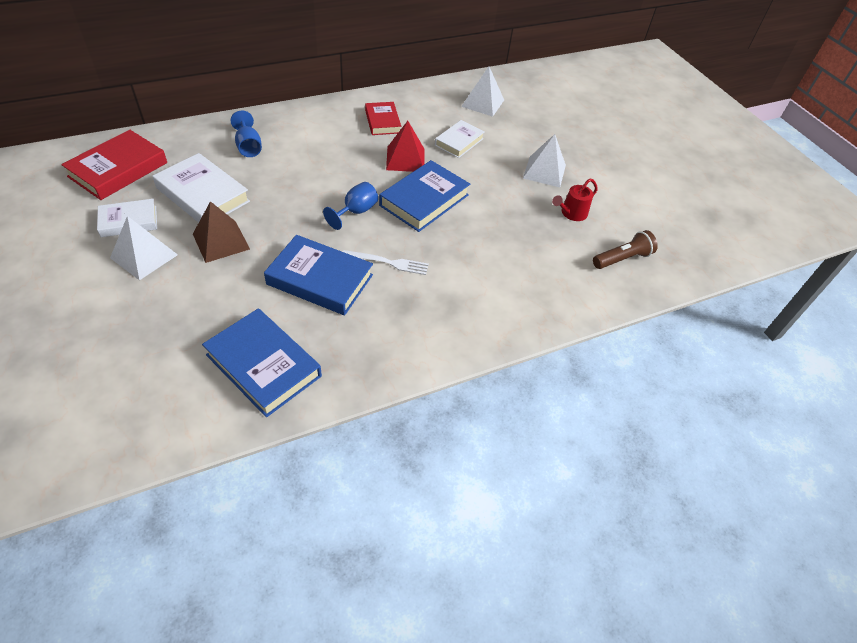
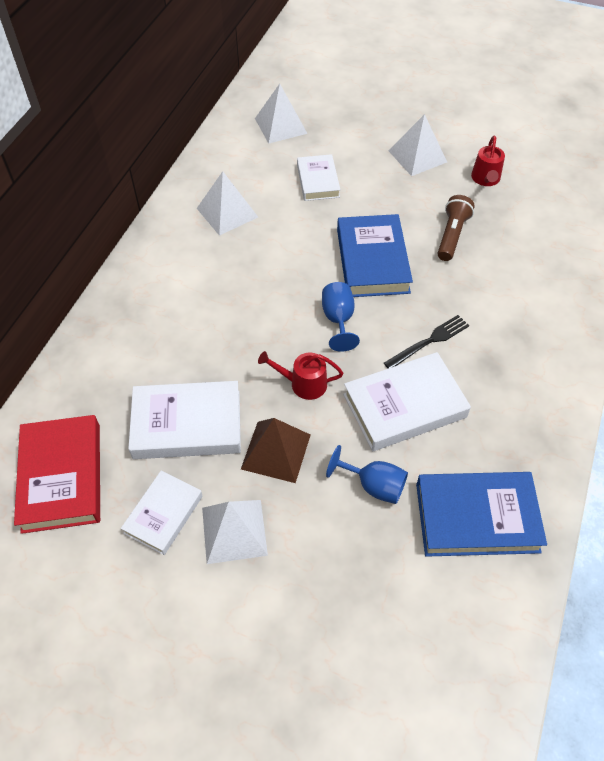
camera: 40 degrees left, 5 degrees up
(248, 147) = (150, 340): blue goblet -> blue goblet (373, 485)
(286, 225) = (303, 384): none -> red watering can
(320, 279) = (404, 406): blue book -> white book
(382, 121) = (227, 212): red book -> white pyramid
(388, 262) = (429, 341): white fork -> black fork
(405, 159) = (301, 234): red pyramid -> none
(622, 259) = (566, 189): brown flashlight -> brown flashlight (452, 235)

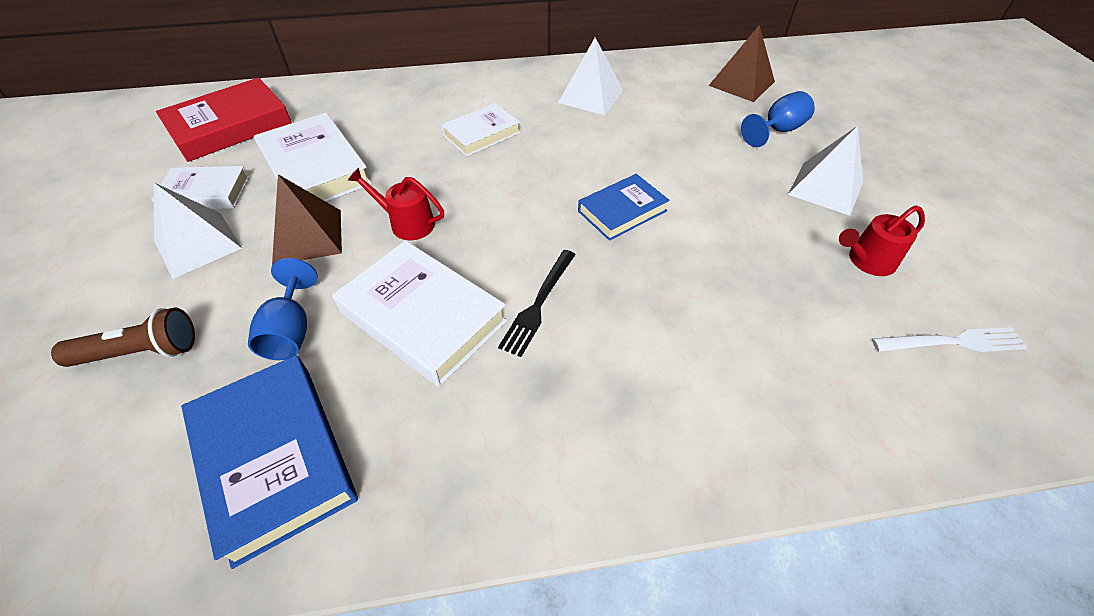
camera: 60 degrees right, 5 degrees down
(280, 126) = (741, 83): white pyramid -> brown pyramid
(303, 384) = (407, 223): red watering can -> red watering can turned 45 degrees counterclockwise
(318, 181) = (695, 132): white book -> white book (481, 134)
(338, 320) = (513, 216): blue goblet -> blue goblet (777, 130)
(372, 261) = (622, 211): blue book -> blue book, size x0.62
(429, 341) = (538, 304): black fork -> black fork turned 90 degrees clockwise
(452, 235) = (731, 263): brown flashlight -> brown flashlight (140, 352)
(555, 186) = (953, 342): none -> white fork

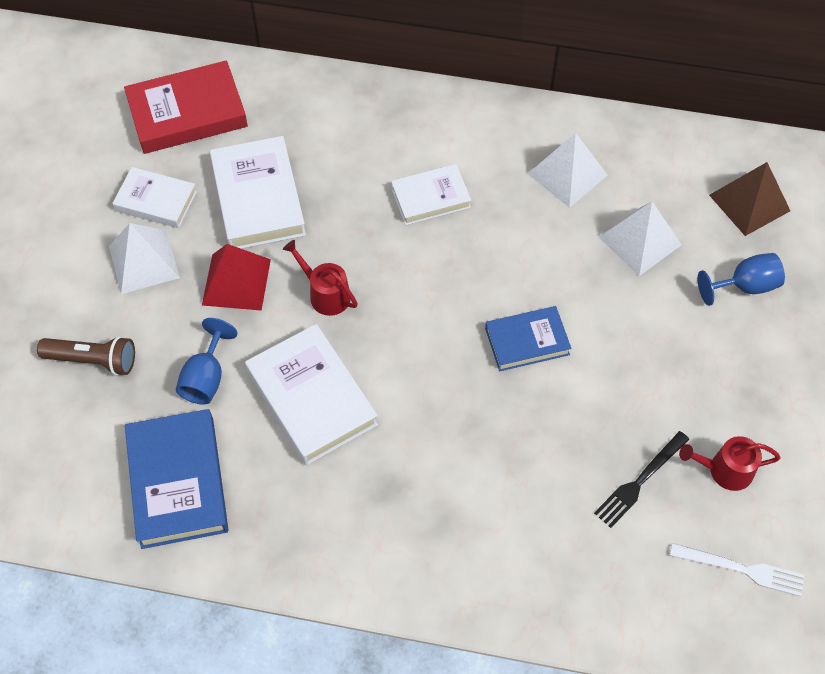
camera: 20 degrees right, 10 degrees up
(307, 236) = (236, 282): brown pyramid -> red pyramid
(538, 304) = (409, 417): black fork -> black fork (639, 481)
(826, 188) = (744, 376): white pyramid -> white pyramid (640, 241)

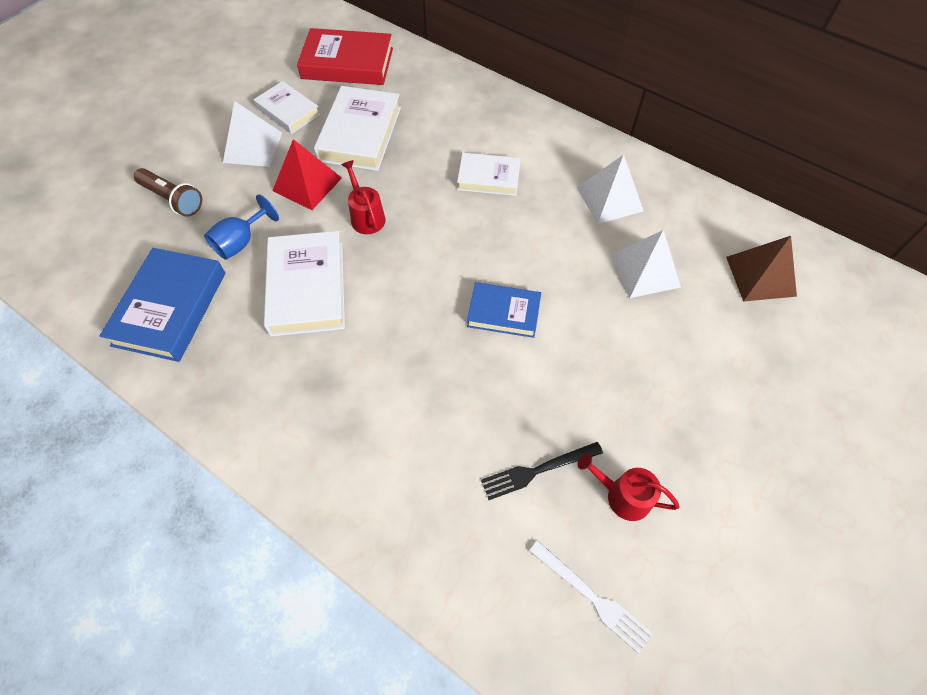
camera: 25 degrees right, 0 degrees up
(744, 286) = (722, 342): blue goblet -> none

